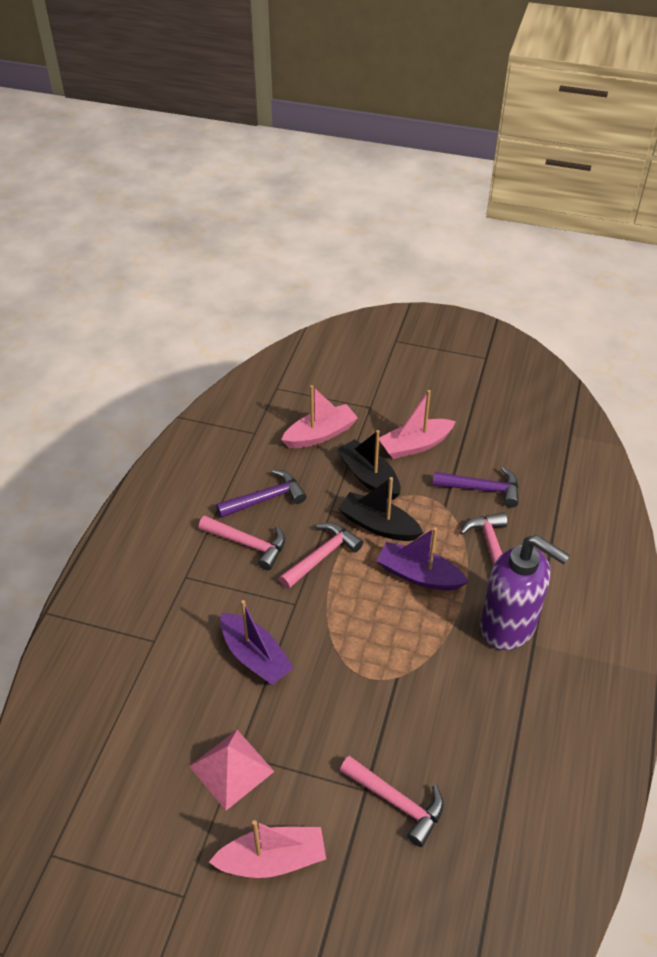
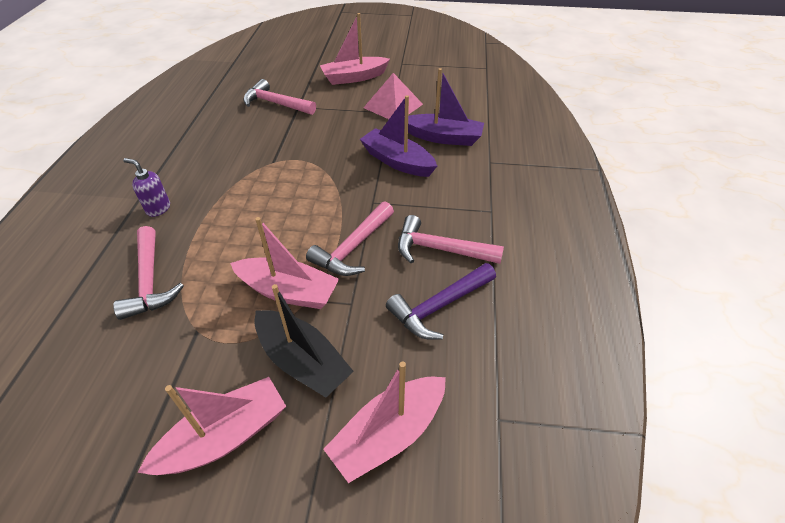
camera: 170 degrees right, 0 degrees up
(378, 525) = (288, 291): black boat -> pink boat
(419, 575) = (243, 242): purple boat -> purple boat (443, 137)
(482, 489) = (133, 366): purple hammer -> none
(508, 626) = (158, 209): purple soap dispenser -> purple soap dispenser, size x0.40

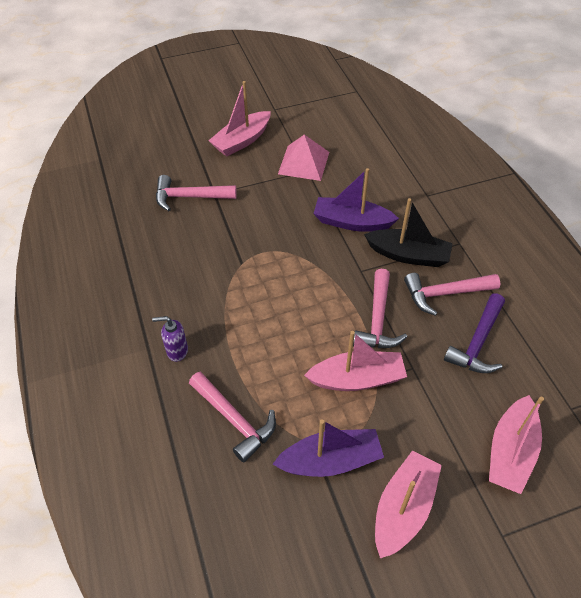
camera: 25 degrees left, 5 degrees up
(302, 361) = (413, 429): black boat -> black boat (408, 255)
(443, 137) = (373, 183): purple boat -> purple boat (330, 461)

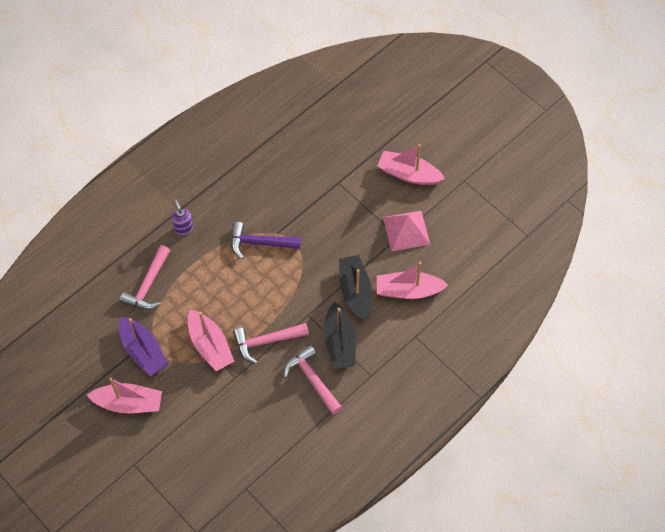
camera: 65 degrees right, 10 degrees up
(189, 197) = (325, 168): pink hammer -> none
(352, 222) = (355, 291): purple boat -> black boat
(477, 343) = (276, 414): purple hammer -> purple hammer (259, 243)
(510, 452) = (194, 456): pink boat -> pink boat (408, 290)

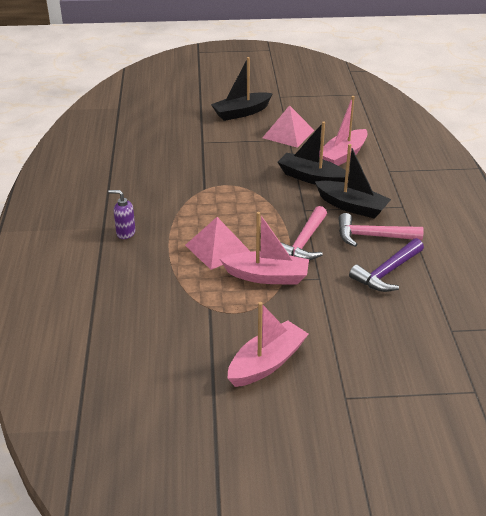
camera: 50 degrees left, 25 degrees down
(143, 351) = (219, 322): purple boat -> none
(148, 285) = (152, 282): pink hammer -> none
(214, 295) = (217, 248): none -> pink pyramid
(259, 243) = (201, 201): purple hammer -> purple hammer (387, 272)
(409, 174) = (241, 112): pink boat -> black boat

